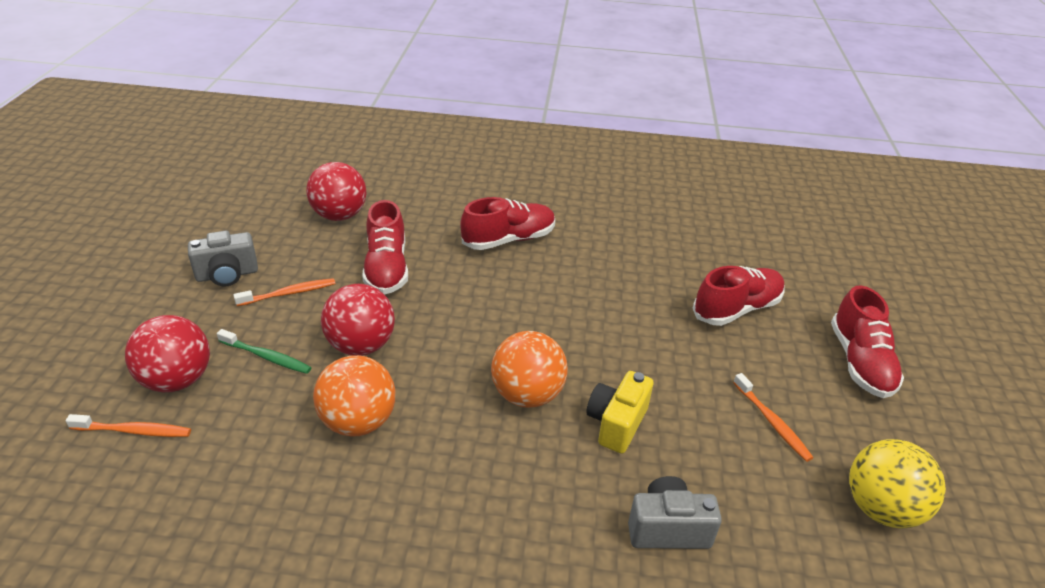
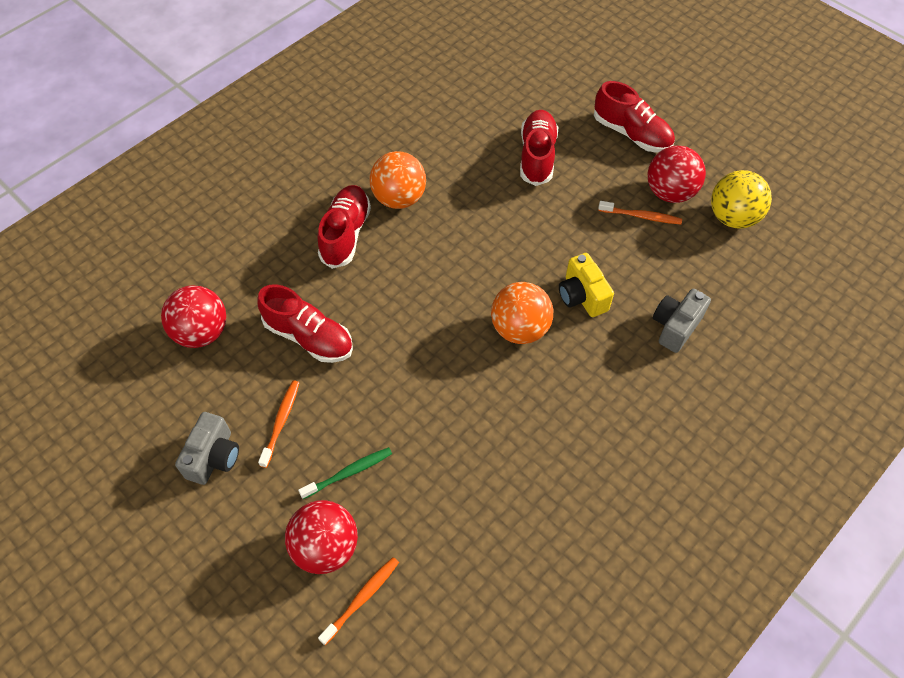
camera: 50 degrees left, 20 degrees up
(358, 422) = (467, 444): orange ball -> orange ball (399, 198)
(361, 345) = (388, 402): red ball -> red ball (670, 192)

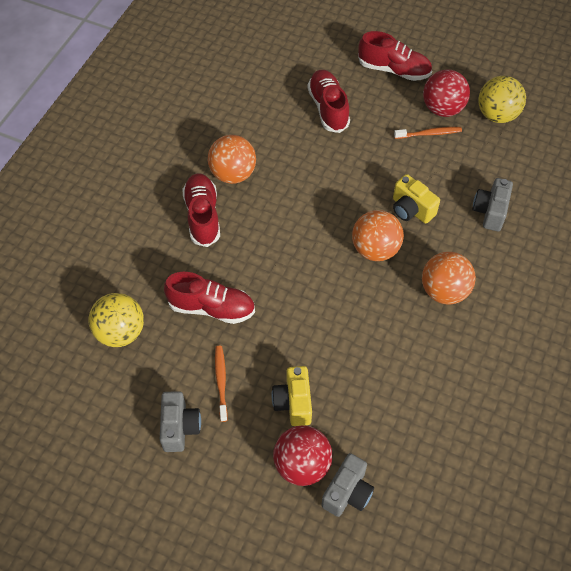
camera: 20 degrees left, 0 degrees up
(202, 332) = (120, 332): red ball -> yellow ball
(349, 472) = (293, 402): green toothbrush -> yellow camera
(362, 598) = (347, 492): orange toothbrush -> grey camera
(579, 402) = (444, 291): none -> orange ball

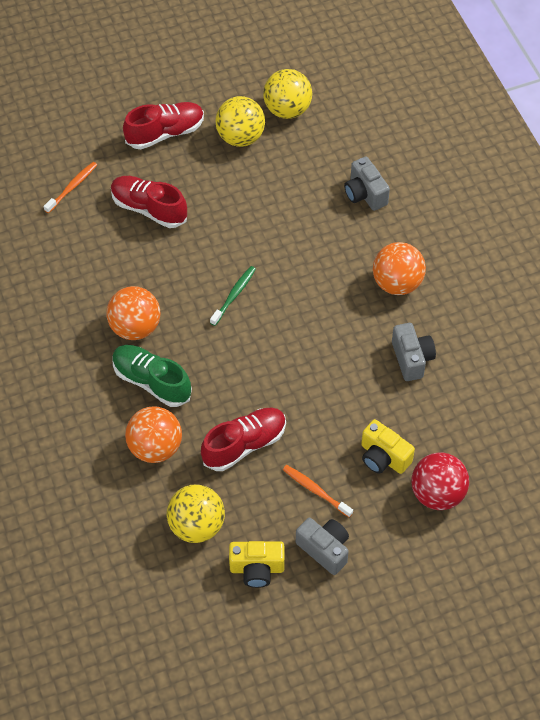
camera: 45 degrees left, 0 degrees up
(202, 216) = (152, 381): red shoe -> green shoe
(319, 205) = (234, 295): none -> green toothbrush
(347, 492) = (487, 483): grey camera -> grey camera (412, 359)
(375, 249) = (314, 294): orange ball -> orange ball (155, 447)
(411, 209) = (306, 240): yellow camera -> yellow camera (257, 569)
(429, 134) = (253, 166): orange toothbrush -> orange toothbrush (72, 187)
(442, 109) = (240, 137): red ball -> yellow ball

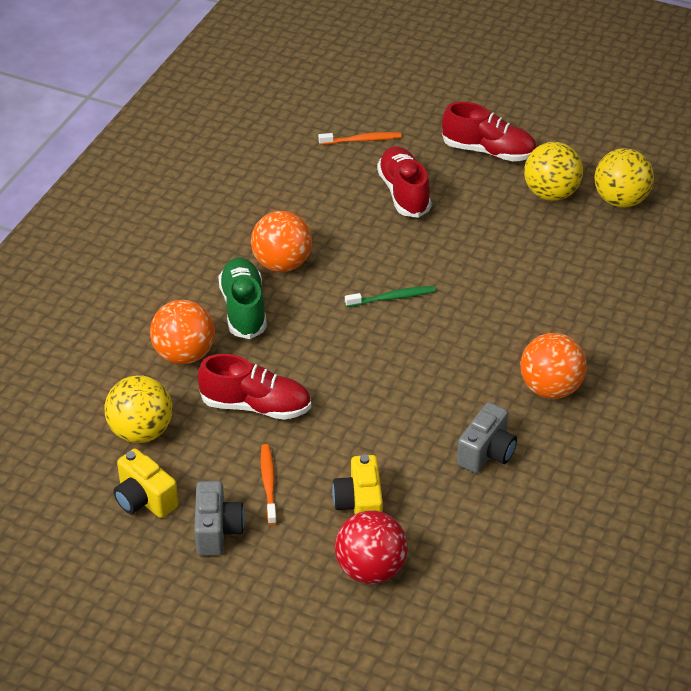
camera: 45 degrees right, 15 degrees down
(365, 194) = (610, 304): grey camera -> none

